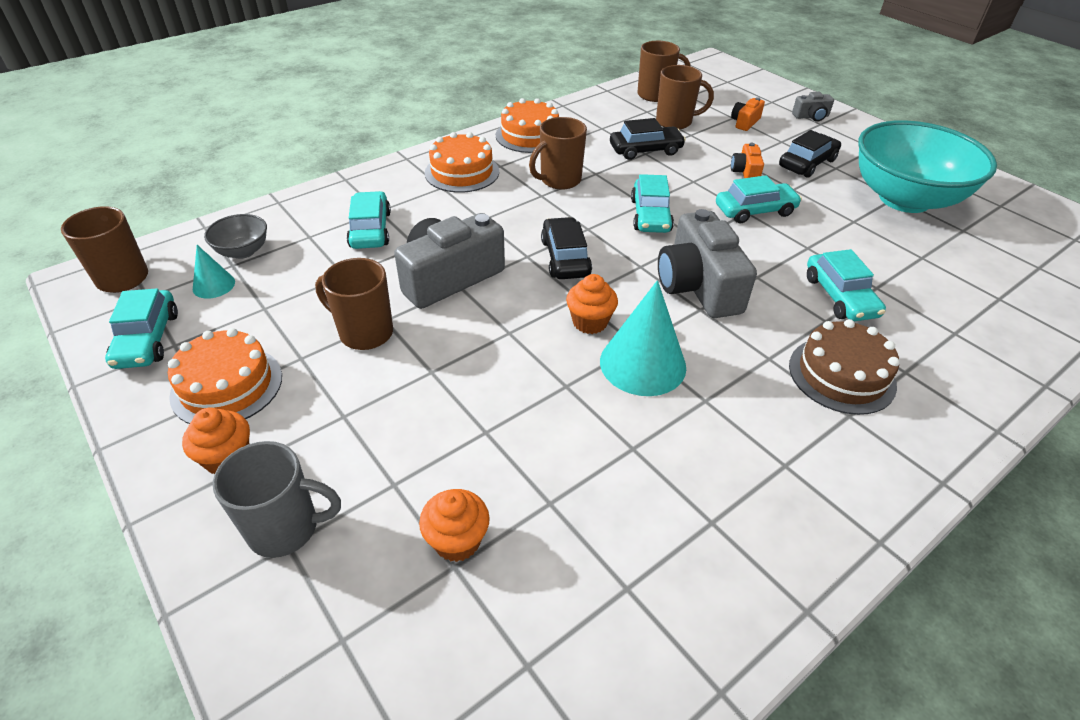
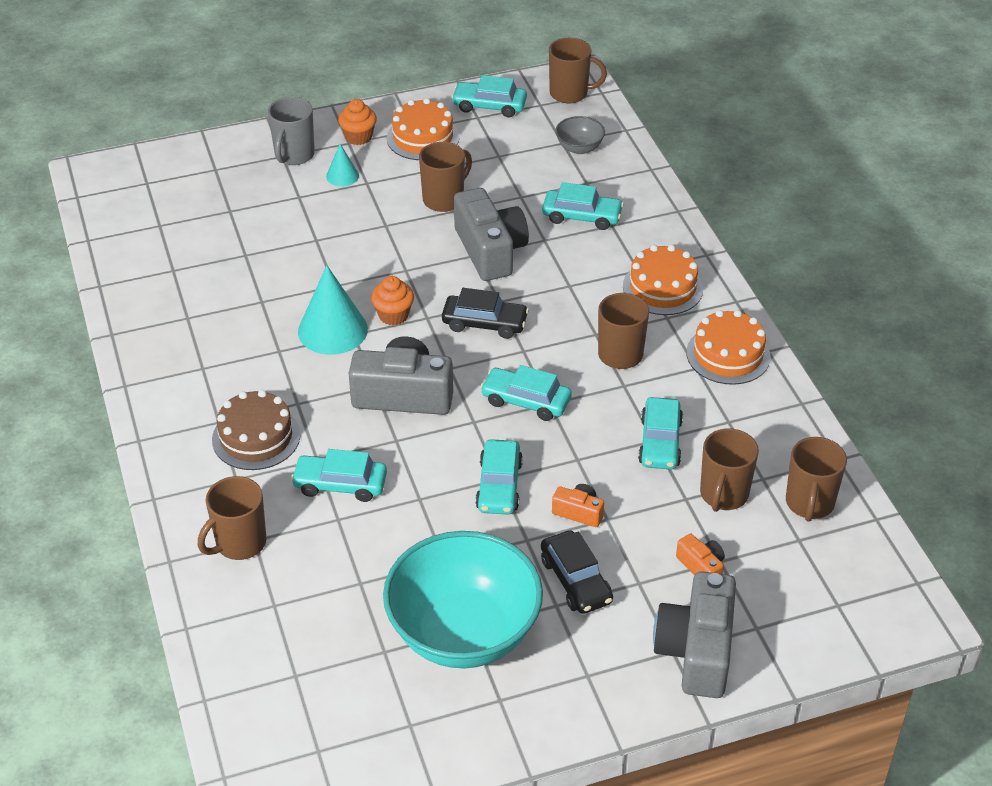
camera: 110 degrees right, 0 degrees up
(214, 285) = (539, 133): turquoise cone -> turquoise cone (342, 176)
(457, 541) = (244, 214): orange cupcake -> none
(645, 150) = (660, 442): black car -> turquoise car
(811, 116) = (696, 650): grey camera -> grey camera, size x2.11
(970, 341) = (239, 543): none -> brown mug

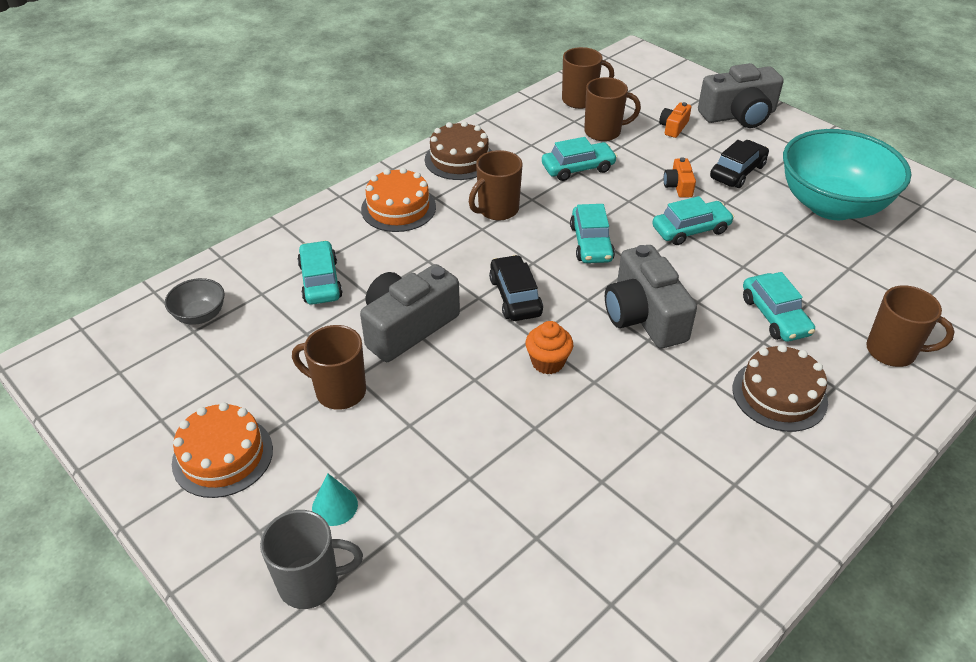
camera: 115 degrees left, 0 degrees up
(332, 330) = (601, 400): turquoise cone -> none
(358, 137) = (242, 525): orange cupcake -> none
(489, 106) = (133, 416): turquoise car -> none
(570, 93) = (89, 353): brown mug -> none
(728, 354) = (459, 159): orange cake -> brown cake

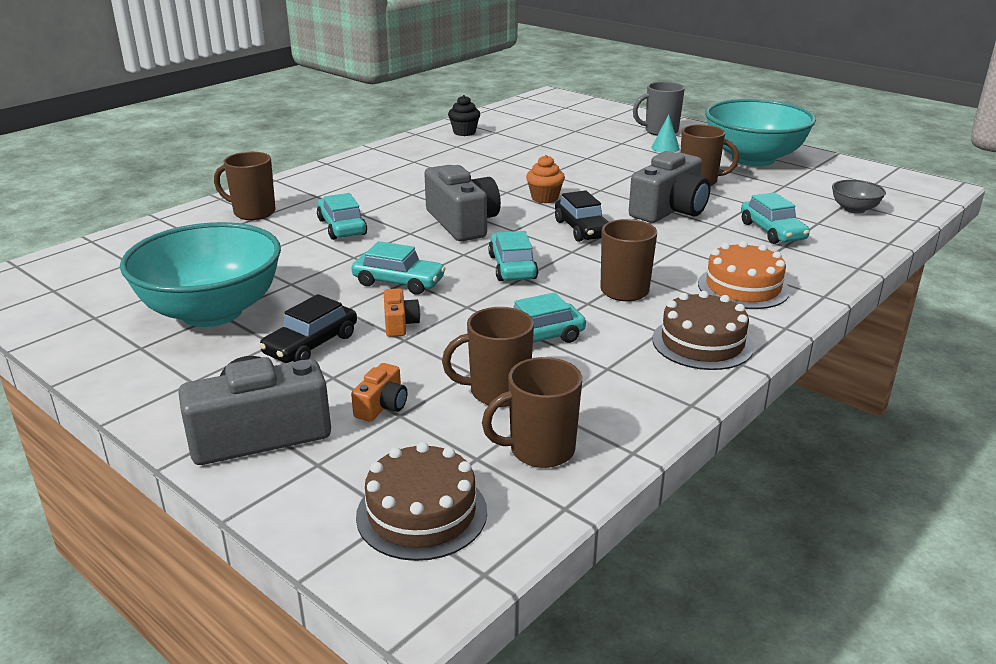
camera: 175 degrees right, 15 degrees down
(223, 456) = (753, 159): orange cake -> turquoise bowl
(669, 606) = (464, 132): none -> black cupcake
(690, 230) = (398, 282): turquoise car -> turquoise car turned 135 degrees counterclockwise
(779, 395) = (363, 191): brown cake -> brown cake (421, 513)

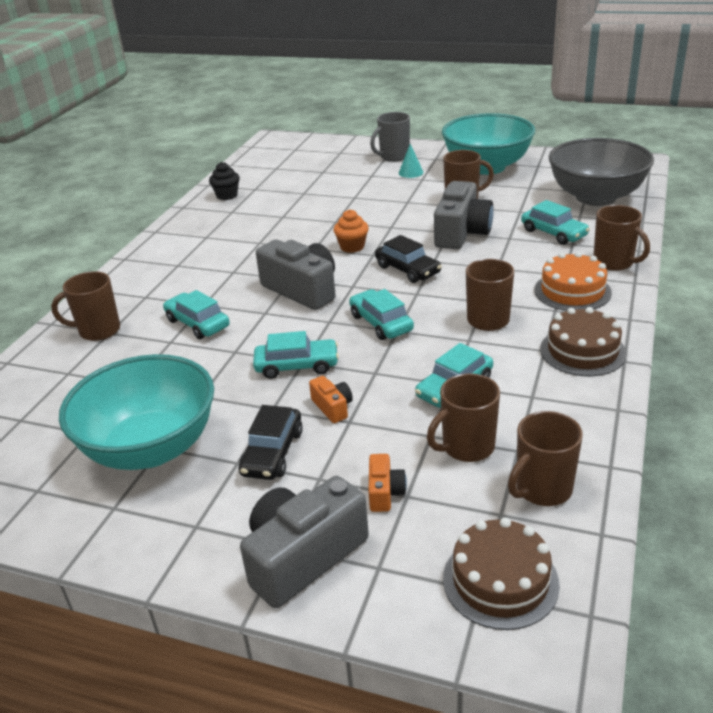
camera: 20 degrees left, 5 degrees up
(817, 273) = (614, 263): none -> brown mug
(854, 209) = (596, 197): grey bowl -> grey bowl, size x2.37

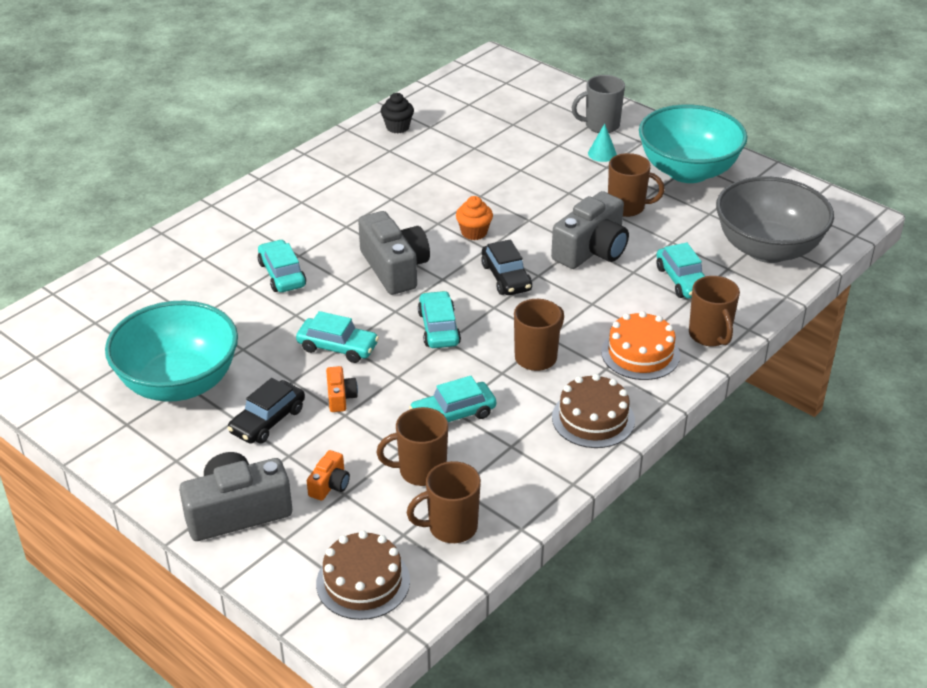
camera: 20 degrees right, 5 degrees up
(98, 331) = (196, 254): brown mug -> none

